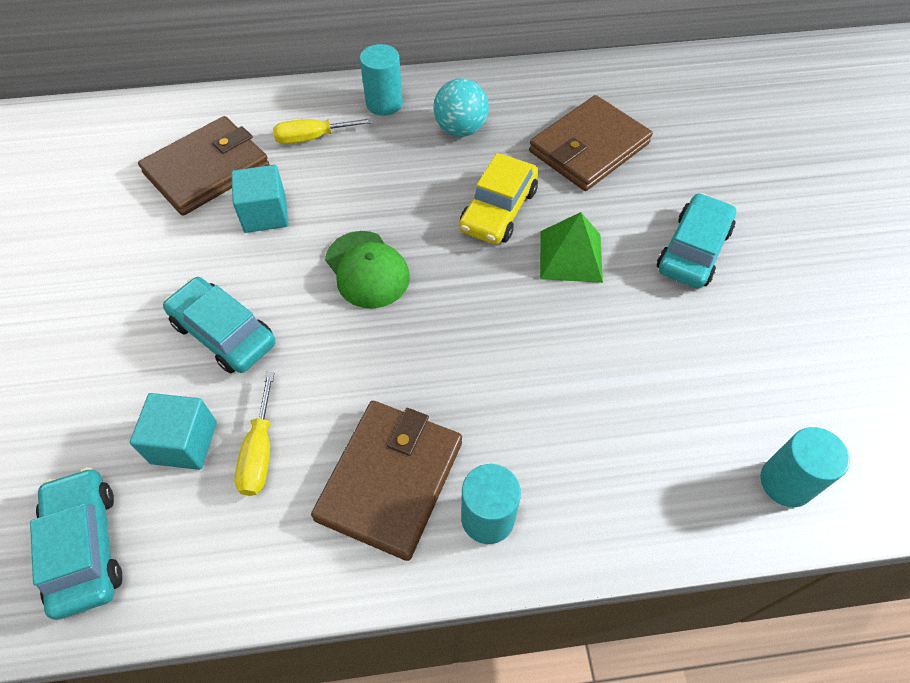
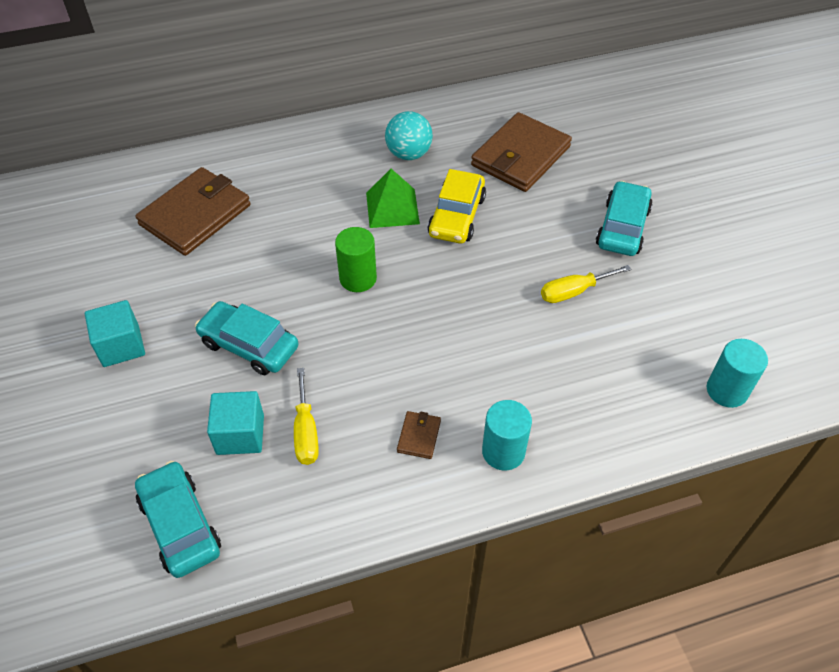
camera: 10 degrees left, 5 degrees down
(265, 214) = (257, 245): turquoise cube -> turquoise cube (121, 346)
(312, 138) = (281, 176): yellow screwdriver -> yellow screwdriver (573, 291)
(367, 269) = (358, 278): green cap -> green cylinder
(384, 103) = (337, 140): turquoise cylinder -> none
(390, 480) = (419, 436): brown wallet -> brown wallet, size x0.42
(571, 256) = (525, 245): green pyramid -> green pyramid (392, 208)

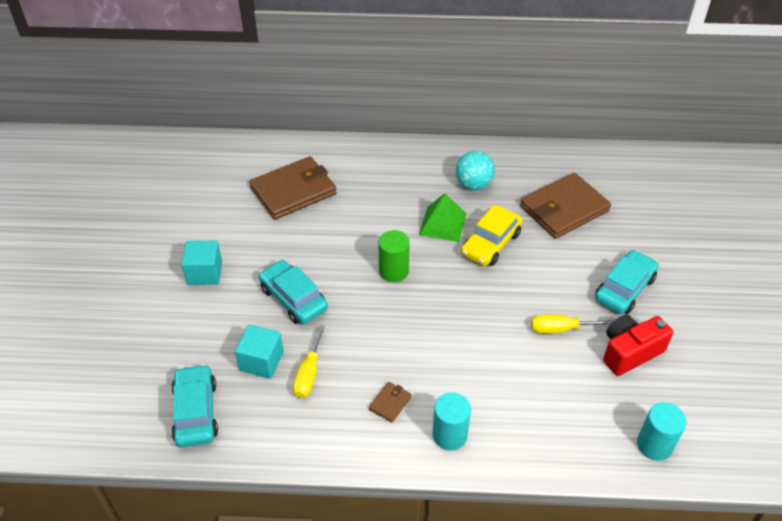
camera: 20 degrees right, 5 degrees down
(657, 296) = (630, 352): none -> red camera

